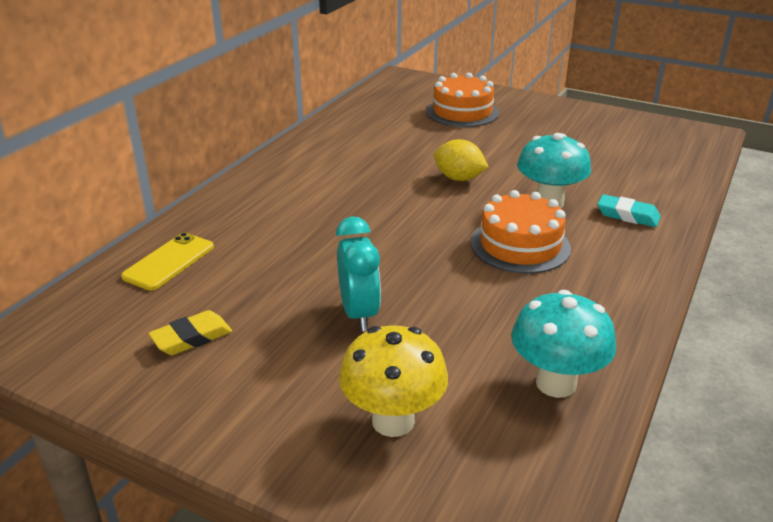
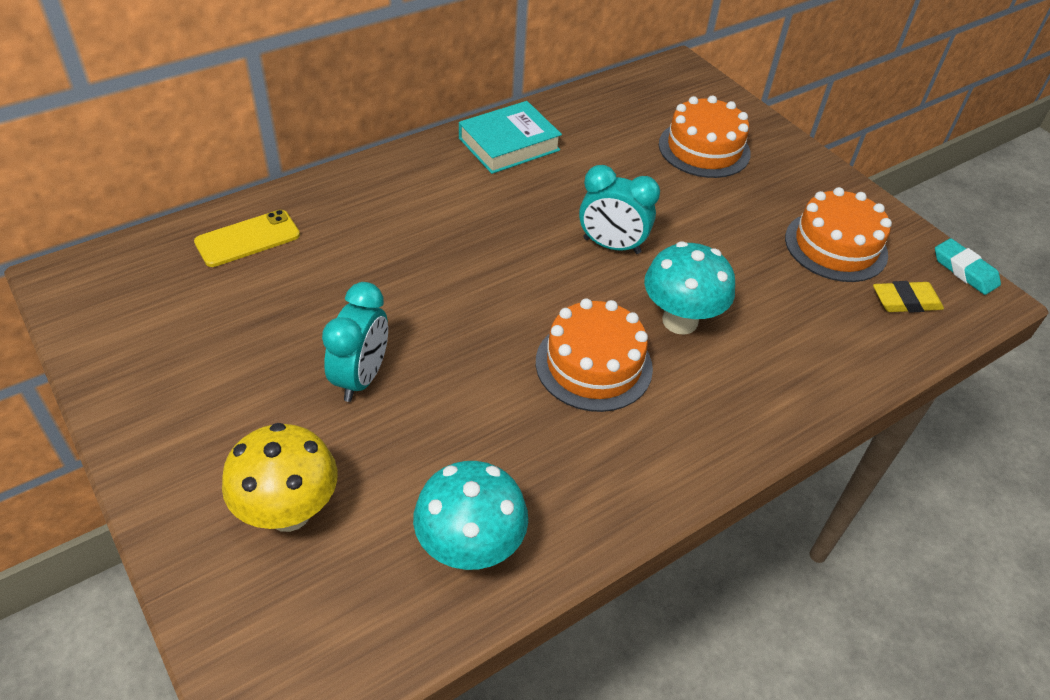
camera: 25 degrees right, 15 degrees up
(192, 338) = (200, 337): yellow eraser -> yellow eraser (905, 301)
(324, 146) = (509, 144): none -> turquoise book
(459, 178) = (611, 246): yellow lemon -> turquoise clock
(598, 136) = (835, 246): none -> orange cake
(627, 215) = (754, 377): turquoise eraser -> turquoise eraser (964, 270)

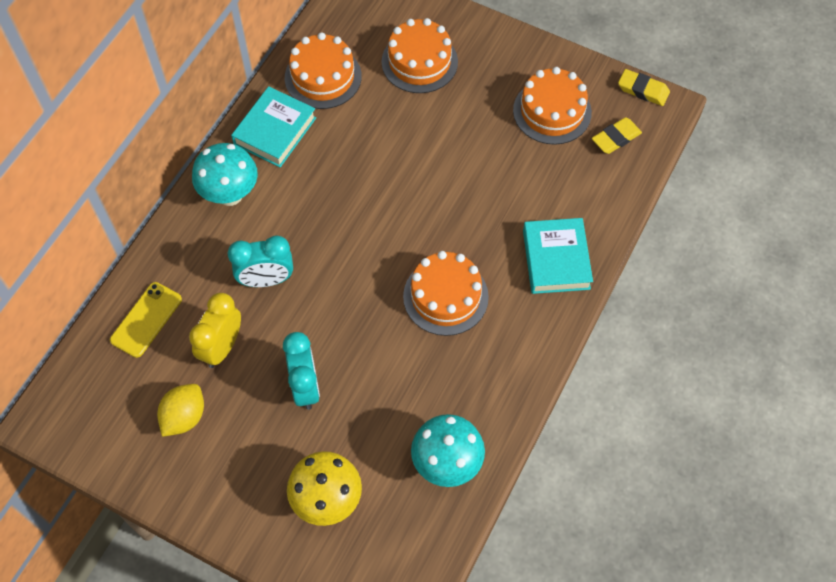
camera: 25 degrees left, 15 degrees up
(206, 342) = (184, 417): none -> yellow lemon
(302, 297) = (222, 347): none -> yellow clock
(591, 123) = (323, 77): none -> orange cake
(611, 246) = (403, 190): turquoise clock -> turquoise clock (266, 280)
(680, 321) = (481, 232): turquoise mushroom -> turquoise mushroom (230, 194)
(759, 389) = (556, 259): none -> turquoise book
(964, 270) = (643, 90): turquoise eraser -> yellow eraser

